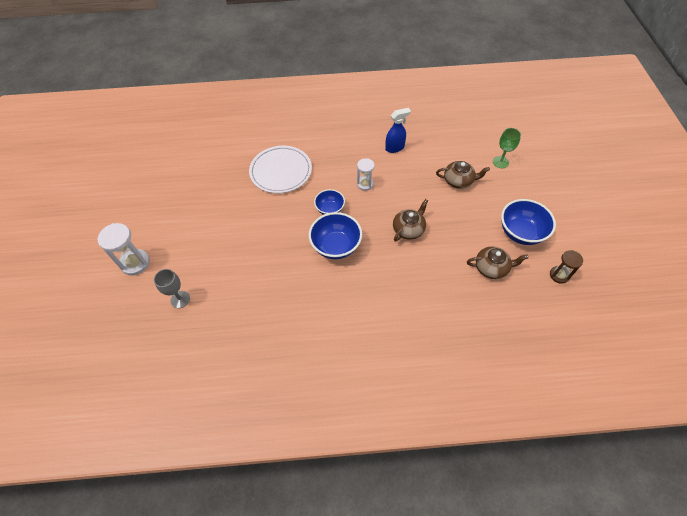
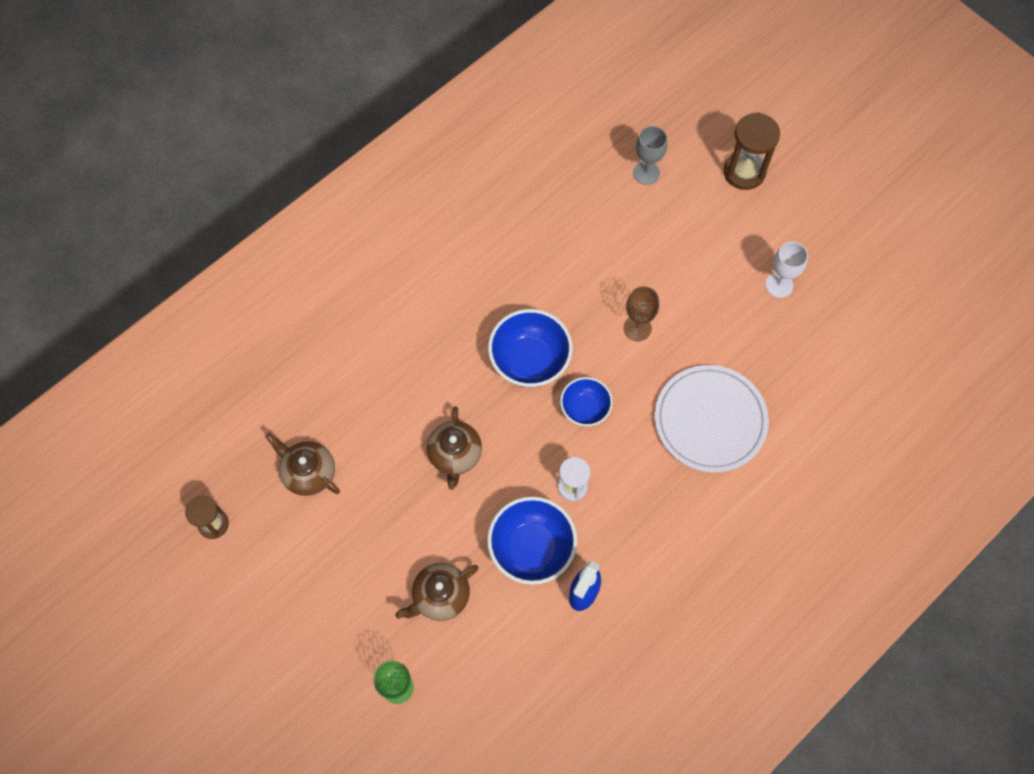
camera: 140 degrees right, 10 degrees up
(135, 263) = (744, 172): white hourglass -> brown hourglass
(188, 201) = (779, 285): none -> white goblet
(271, 226) = (637, 328): none -> brown goblet
(491, 268) = (308, 472): brown teapot -> brown teapot turned 75 degrees clockwise
(521, 232) = (297, 561): blue bowl -> blue bowl (531, 548)

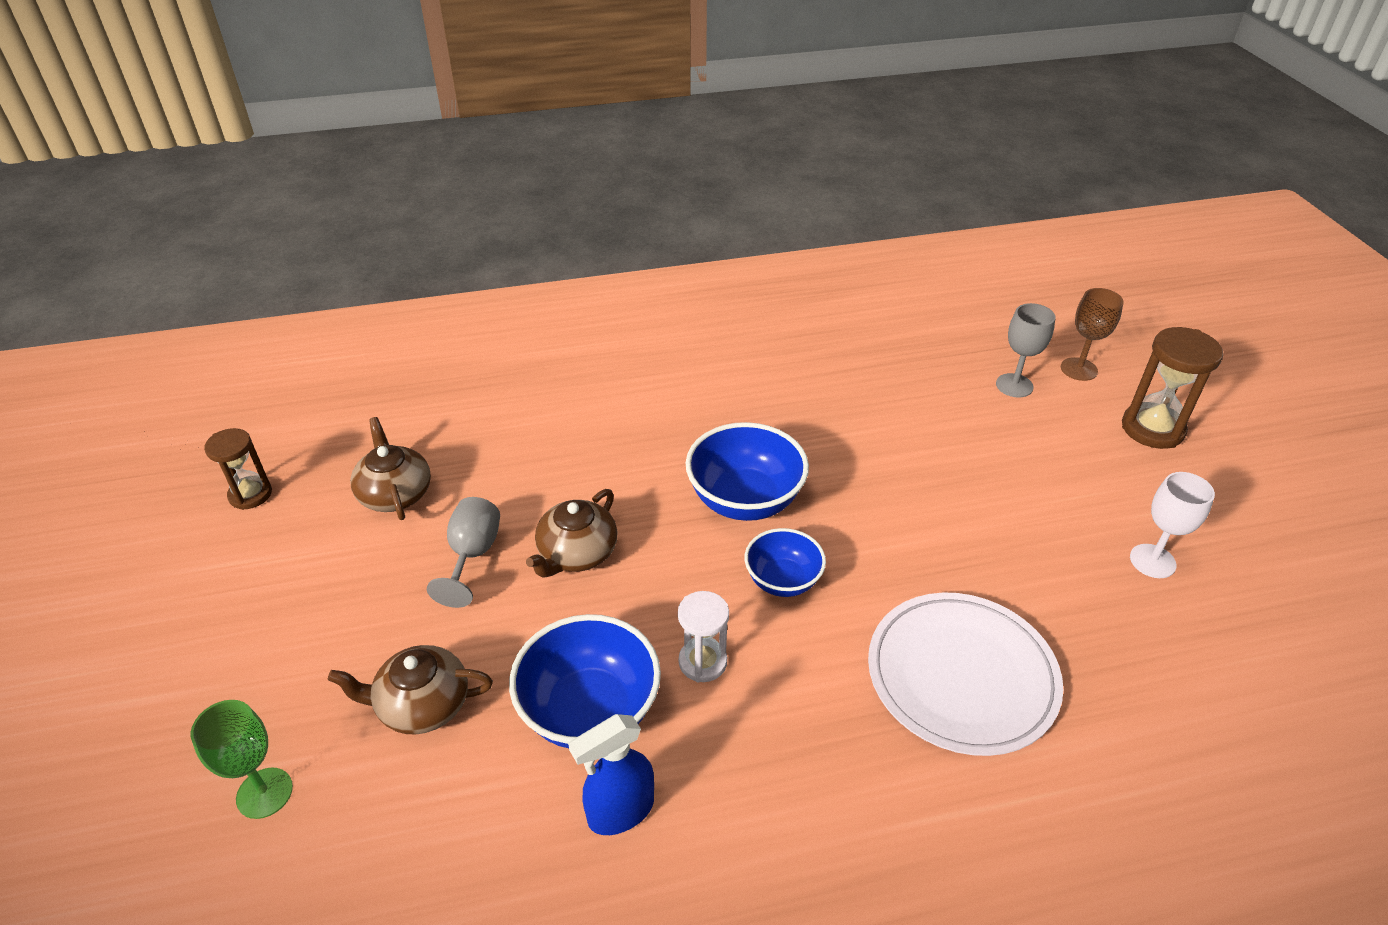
camera: 30 degrees right, 25 degrees down
(393, 490) = (472, 556): none -> grey goblet
(637, 328) = (912, 525): brown goblet -> brown goblet (1078, 369)

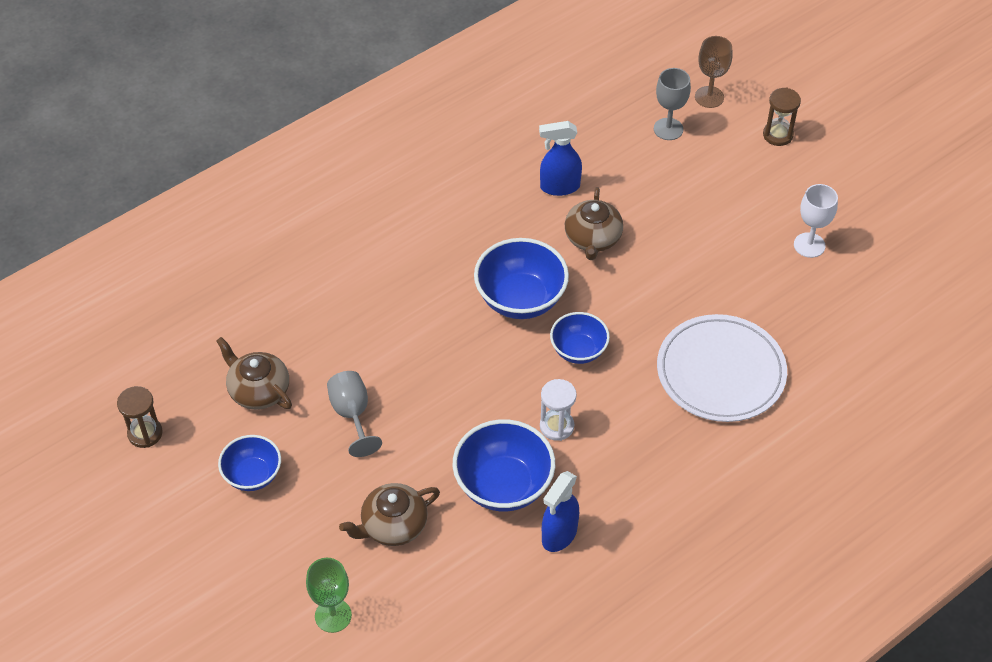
camera: 25 degrees left, 10 degrees up
(317, 580) = (252, 475): none -> blue bowl
(577, 553) = (426, 384): brown teapot -> brown teapot (592, 238)
(856, 403) = (559, 187): none -> blue spray bottle
(1152, 429) = (777, 135): brown hourglass -> brown hourglass, size x0.64

